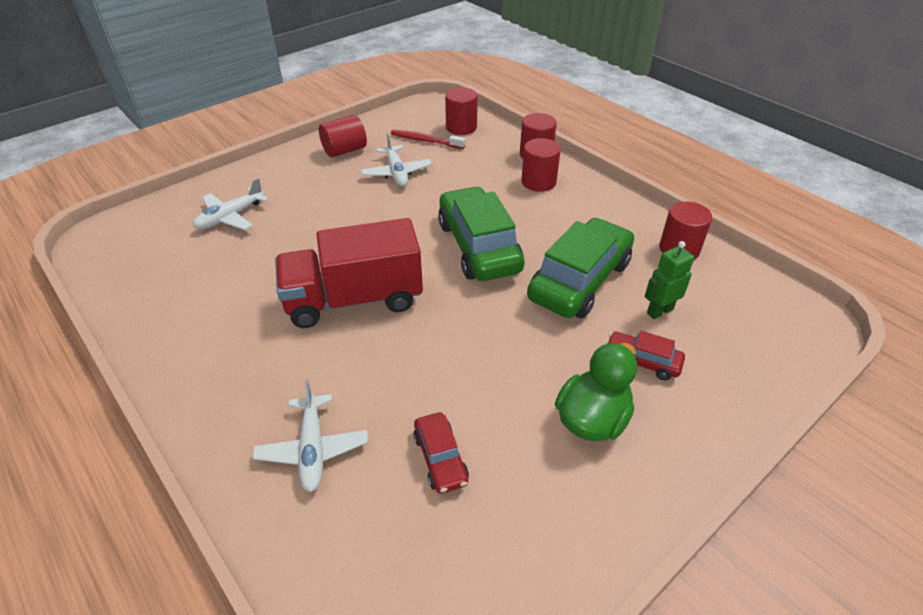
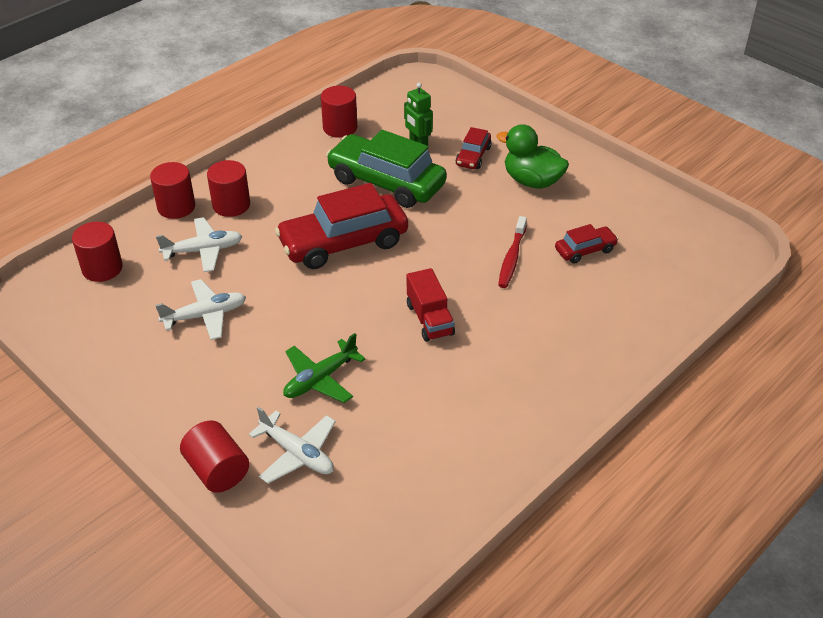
camera: 95 degrees left, 0 degrees up
(303, 229) = (320, 379): none -> green plane
(313, 449) = (597, 317): white plane -> white plane (203, 250)
(344, 150) = (146, 371): red cylinder -> red cylinder (217, 470)
(354, 299) = (429, 319): red truck -> red truck, size x0.53
(425, 141) = (132, 298): red toothbrush -> red toothbrush (512, 258)
(478, 247) = (343, 243): green car -> red car

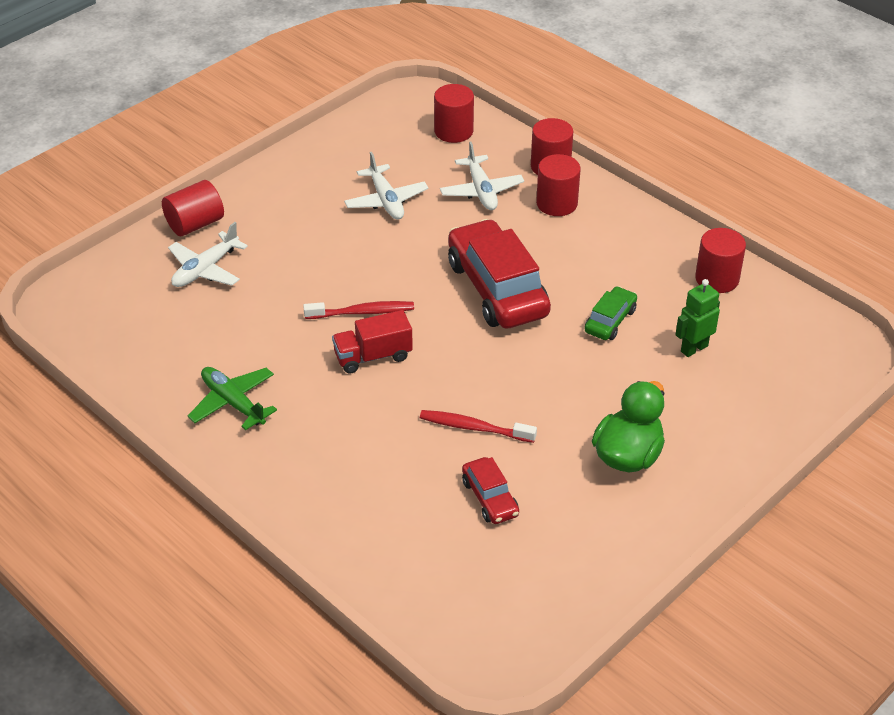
camera: 90 degrees right, 0 degrees up
(320, 379) = (295, 280): green plane -> green plane (233, 403)
(371, 328) = (362, 312): none -> red toothbrush
(386, 182) = (610, 321): green car -> green car, size x0.48
(473, 156) = (675, 400): red car -> none

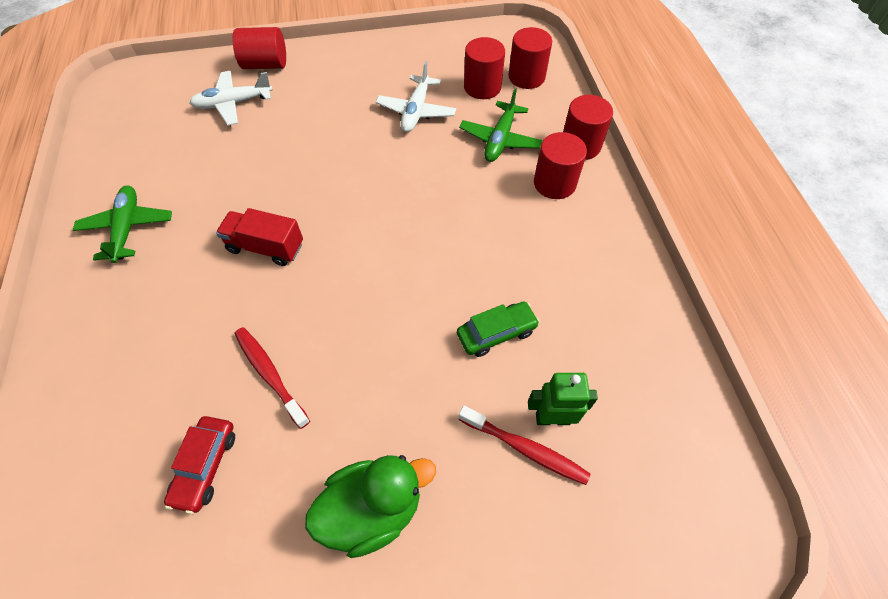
camera: 35 degrees right, 15 degrees up
(362, 312) = (299, 201): red toothbrush -> red toothbrush (525, 448)
(481, 191) = (500, 139): white plane -> green plane
(497, 289) = (426, 239): red car -> none
(717, 279) = (645, 348): red cylinder -> red cylinder (482, 87)

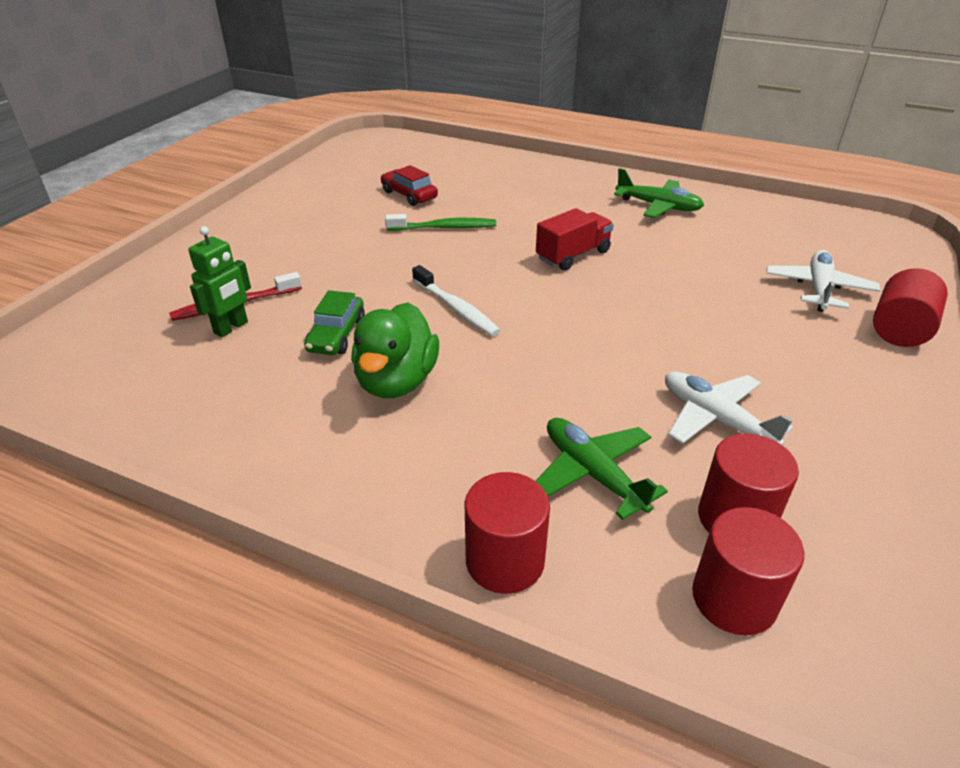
camera: 125 degrees right, 20 degrees down
(270, 374) = (444, 228): red toothbrush -> green toothbrush
(372, 509) = (298, 235): green duck -> green duck (396, 381)
(402, 279) = (456, 308): none -> white toothbrush
(554, 183) = (462, 482): red cylinder -> none

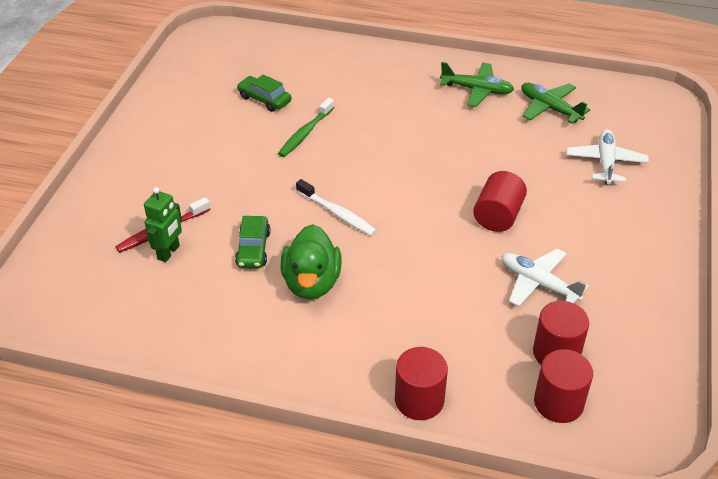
camera: 10 degrees left, 5 degrees up
(409, 195) = (264, 99): red car -> green car
(444, 228) = (305, 133): green toothbrush -> green toothbrush turned 135 degrees clockwise
(573, 255) = (416, 151): red truck -> none
(593, 473) = (463, 335): green plane -> green plane (550, 108)
(899, 330) = (662, 194): red cylinder -> red cylinder (498, 216)

